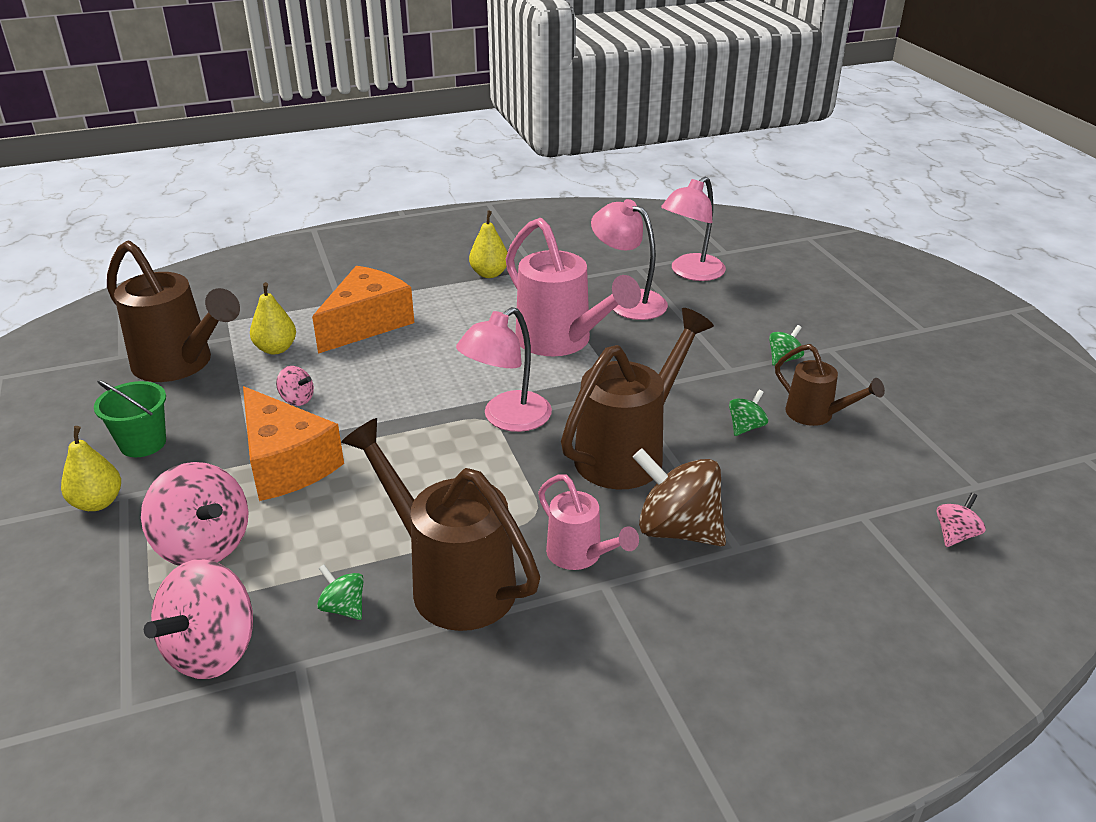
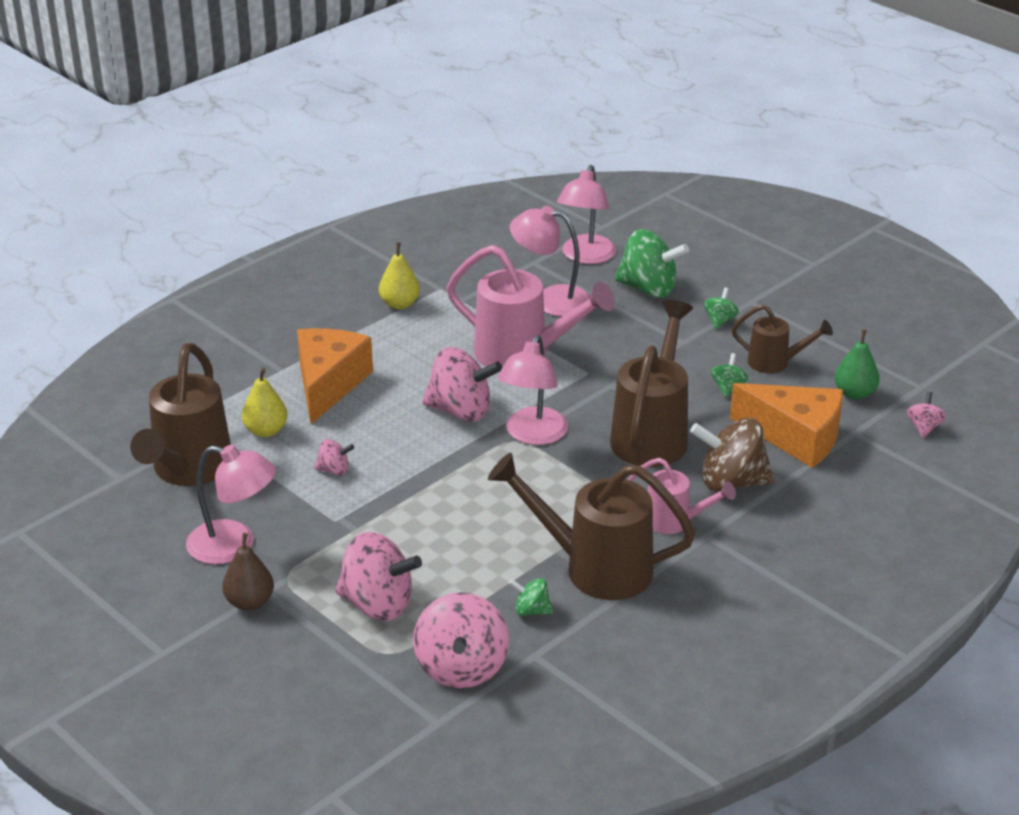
camera: 25 degrees left, 0 degrees up
(98, 503) = (250, 602): yellow pear -> brown pear
(143, 443) = (234, 546): green bucket -> pink lamp
(180, 364) = (188, 470): brown watering can -> brown watering can turned 90 degrees clockwise
(286, 464) = (380, 525): orange cheese -> orange cheese (796, 437)
(459, 377) = (461, 411): none -> pink spinning top
(731, 313) = (648, 289): none -> green spinning top
(889, 472) = (854, 393): none -> green pear

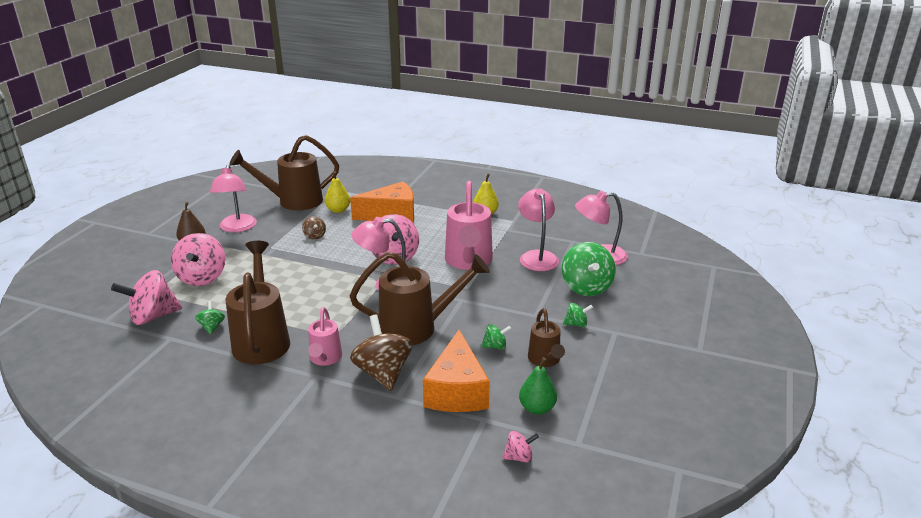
camera: 65 degrees right, 5 degrees down
(334, 470) = (315, 236): pink spinning top -> brown spinning top

